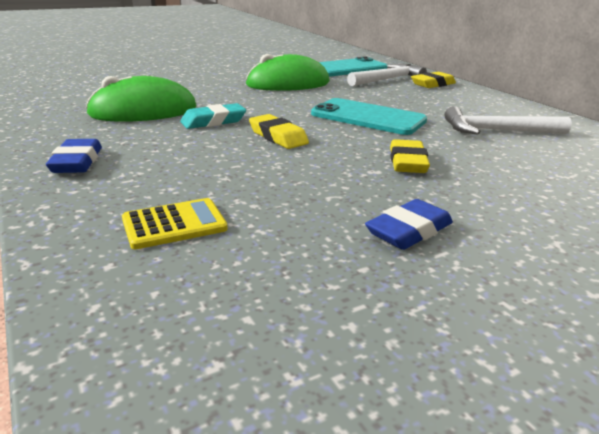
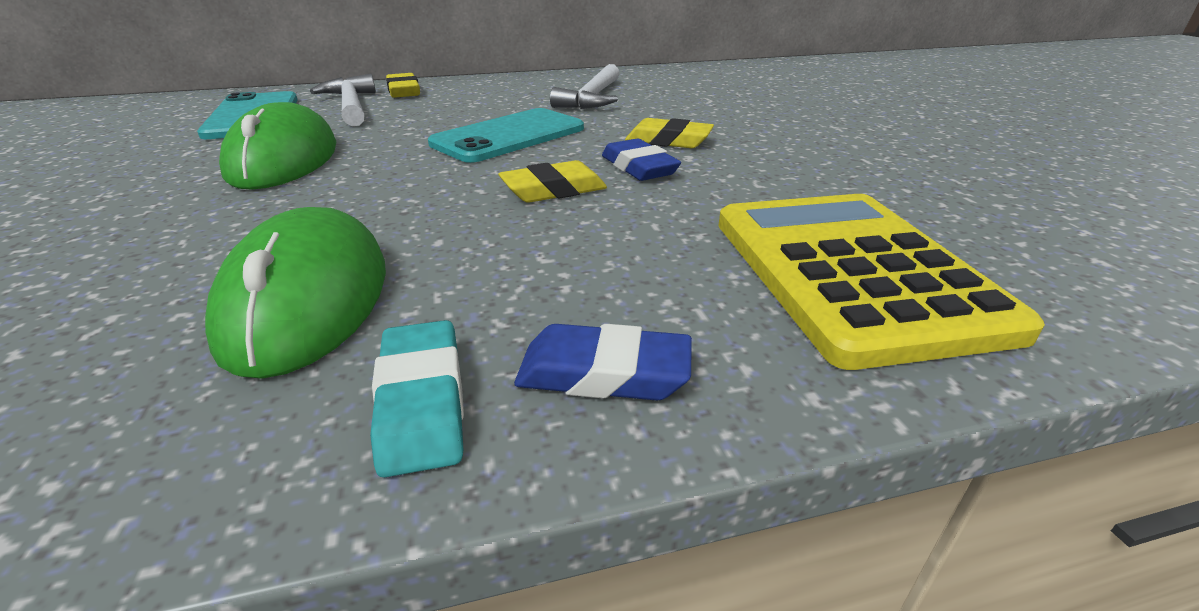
camera: 75 degrees left, 5 degrees up
(174, 224) = (852, 273): yellow calculator -> yellow calculator, size x2.18
(213, 121) = (444, 230): turquoise eraser -> turquoise eraser (421, 403)
(409, 231) = (831, 163): blue eraser -> blue eraser (639, 167)

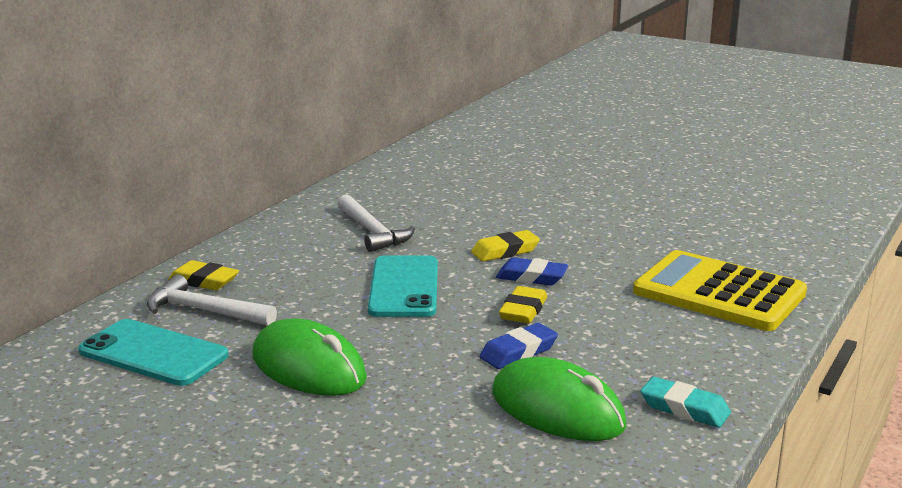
camera: 45 degrees left, 10 degrees down
(603, 373) = (714, 370): blue eraser -> blue eraser (518, 352)

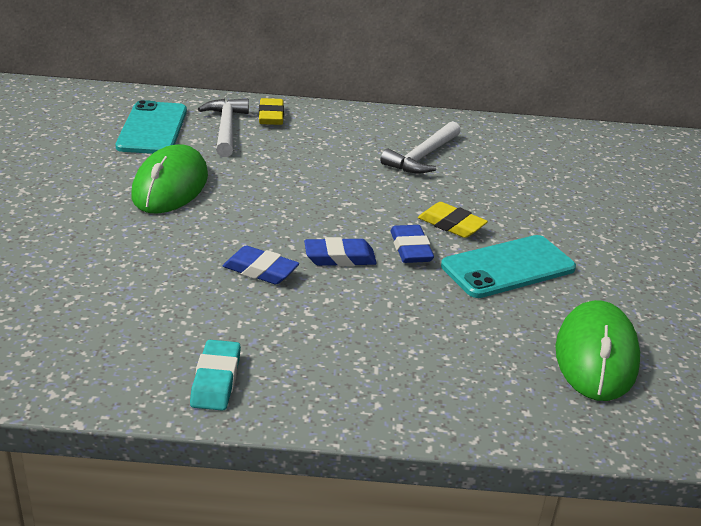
camera: 60 degrees right, 10 degrees up
(404, 287) = (333, 193): turquoise phone -> turquoise phone (508, 267)
(523, 310) = (339, 258): yellow eraser -> blue eraser
(557, 409) = (173, 309): green mouse -> green mouse (596, 356)
(719, 293) = (484, 367): yellow calculator -> none

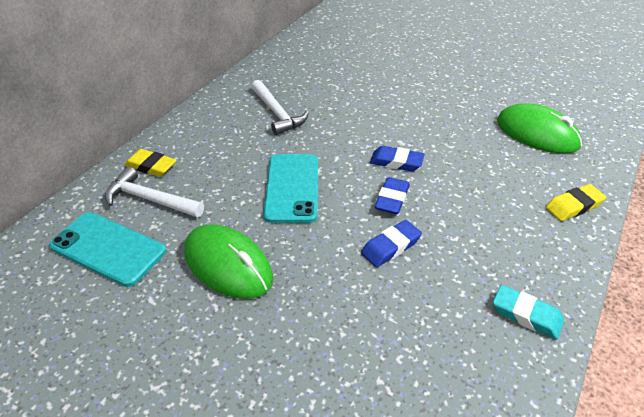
camera: 60 degrees left, 10 degrees up
(451, 225) = (375, 134): yellow eraser -> yellow eraser (573, 206)
(508, 267) = (436, 130): turquoise phone -> turquoise phone (292, 188)

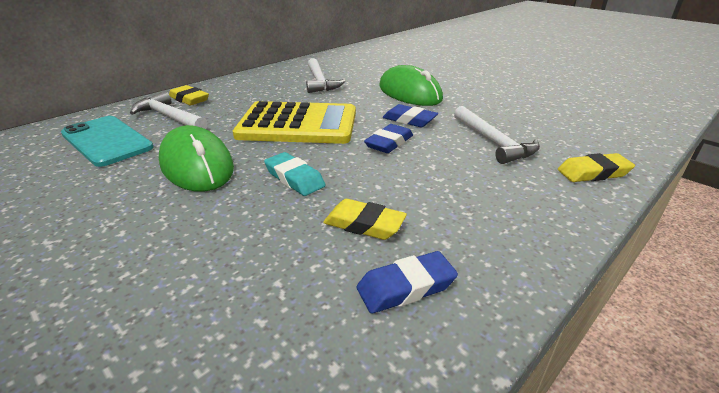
camera: 15 degrees right, 10 degrees down
(292, 188) = (298, 124): turquoise phone -> yellow calculator
(391, 247) = (365, 175): blue eraser -> blue eraser (406, 287)
(417, 305) = (364, 224): none -> yellow eraser
(482, 180) = (493, 142): none -> white hammer
(526, 315) = (493, 255): turquoise eraser -> turquoise eraser (294, 178)
(537, 134) = (570, 118): green mouse -> green mouse (409, 93)

